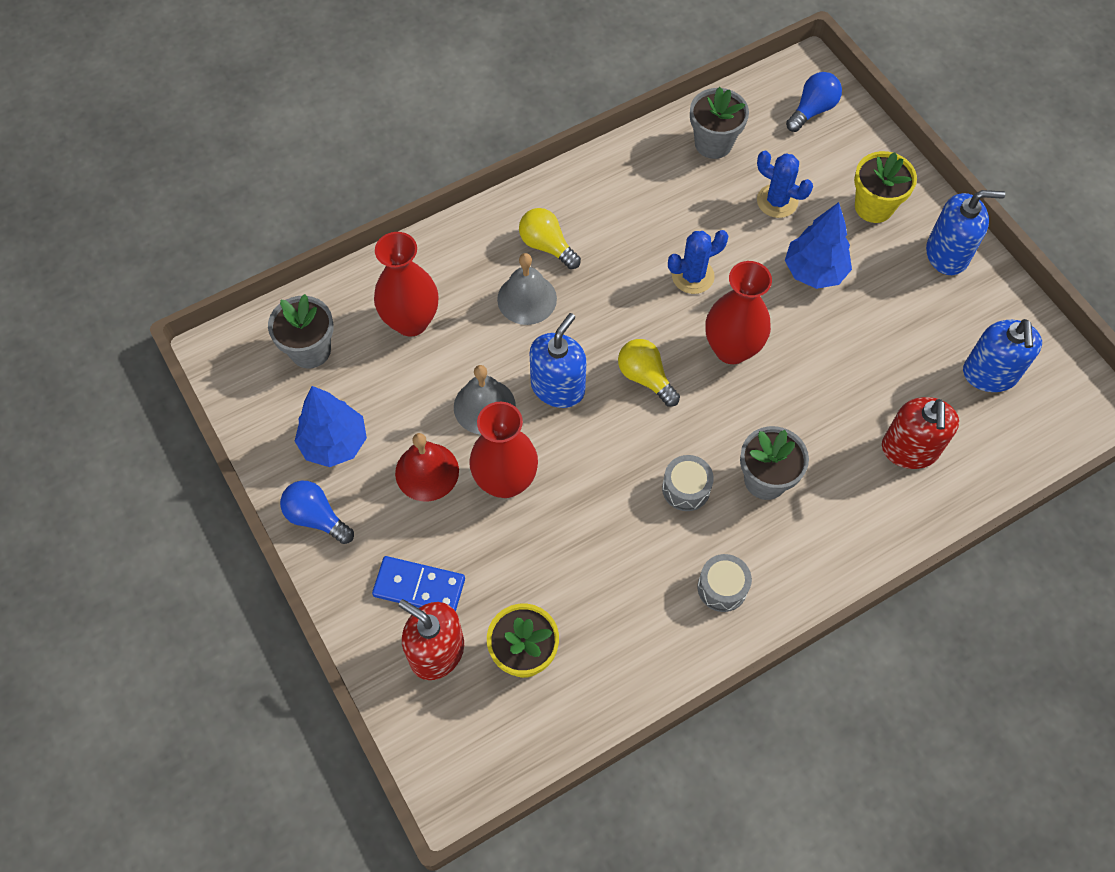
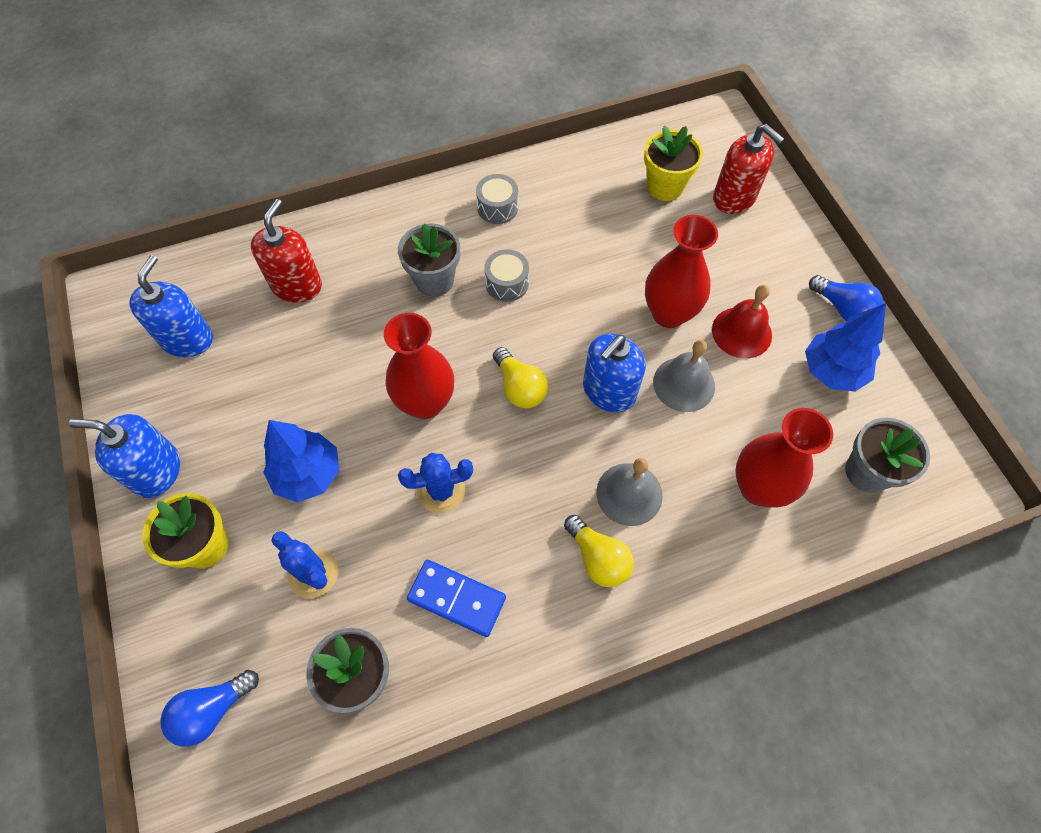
camera: 170 degrees left, 0 degrees up
(419, 587) = (748, 243): blue domino -> blue domino (456, 599)

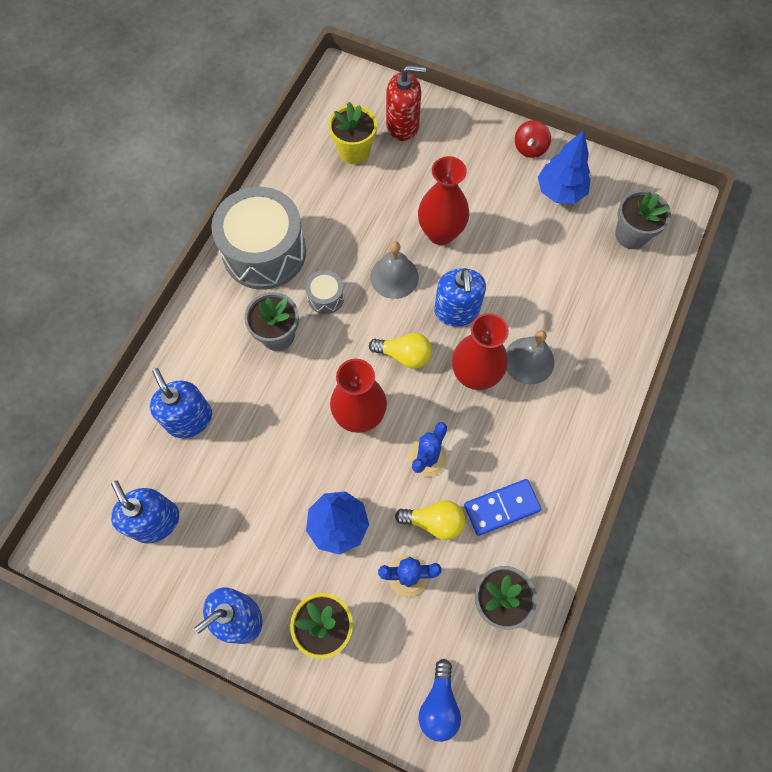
camera: 45 degrees left, 5 degrees up
(297, 285) = (189, 419): red soap dispenser -> blue soap dispenser
(497, 207) = (264, 252): grey drum -> grey drum, size x2.32
(598, 558) = (550, 411): yellow light bulb -> yellow light bulb (434, 522)
(684, 384) = (492, 269): grey bell -> grey bell (394, 277)
(741, 332) = (491, 209): red bell -> none
(758, 488) = (589, 294): red vase -> red vase (475, 375)
(842, 308) = (530, 148): blue light bulb -> red spinning top

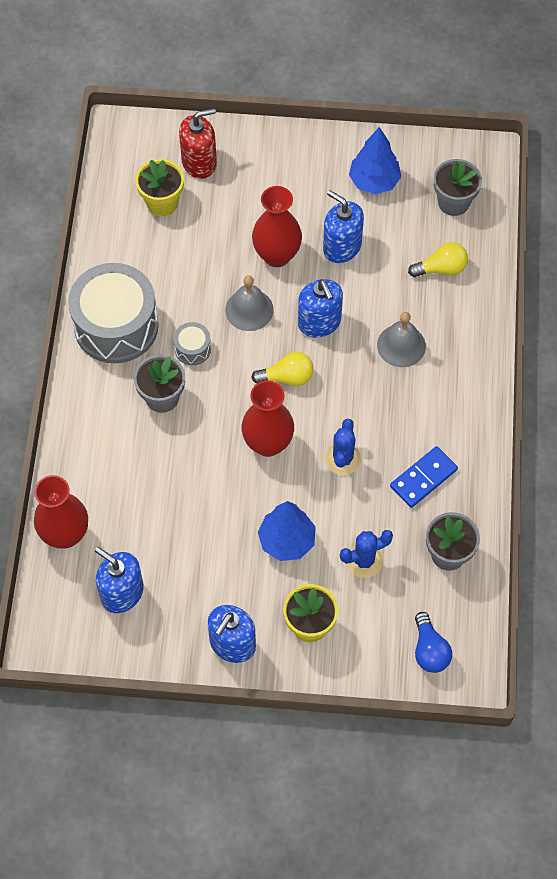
camera: 20 degrees left, 5 degrees down
(189, 419) = (113, 497): blue soap dispenser -> blue soap dispenser (342, 247)
(434, 522) = (369, 509): yellow light bulb -> yellow light bulb (441, 269)
(475, 375) = (358, 374): red vase -> red vase (65, 534)
(530, 148) = (330, 148): red spinning top -> none

